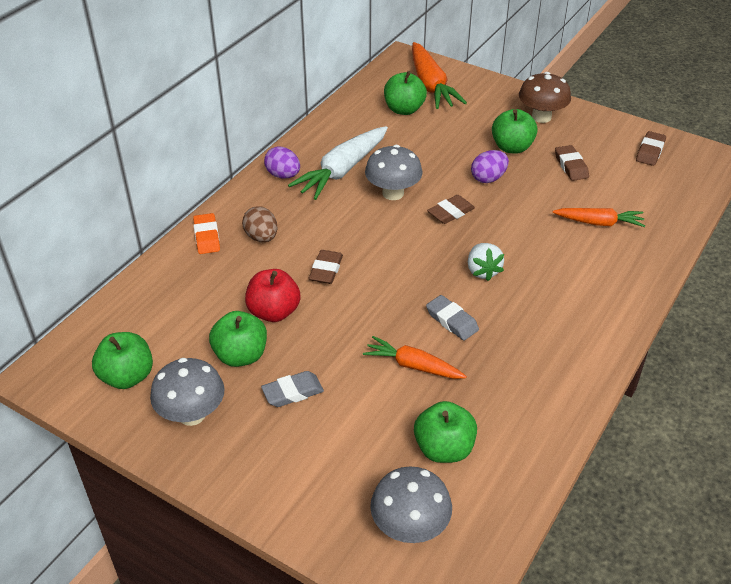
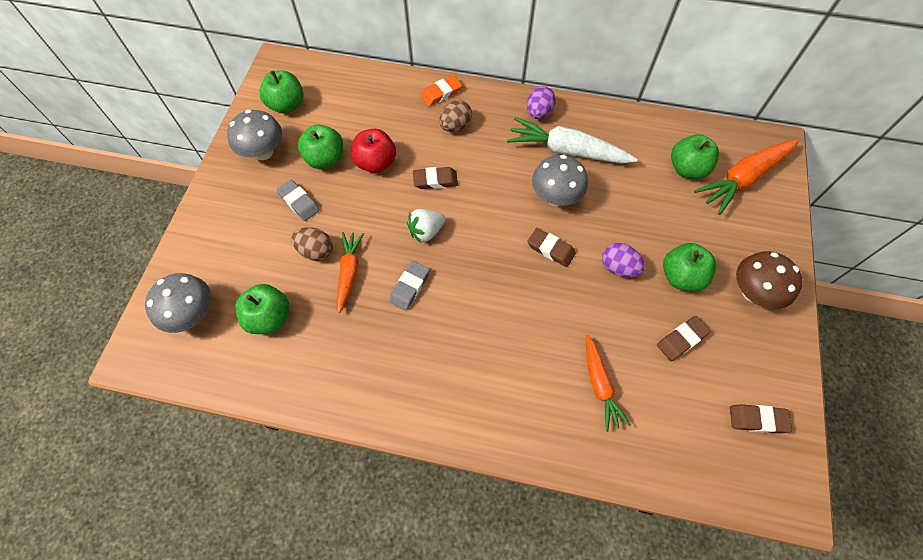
camera: 70 degrees right, 20 degrees up
(371, 389) = (316, 251): none -> brown egg
(482, 271) = (482, 295): white strawberry -> white strawberry (426, 231)

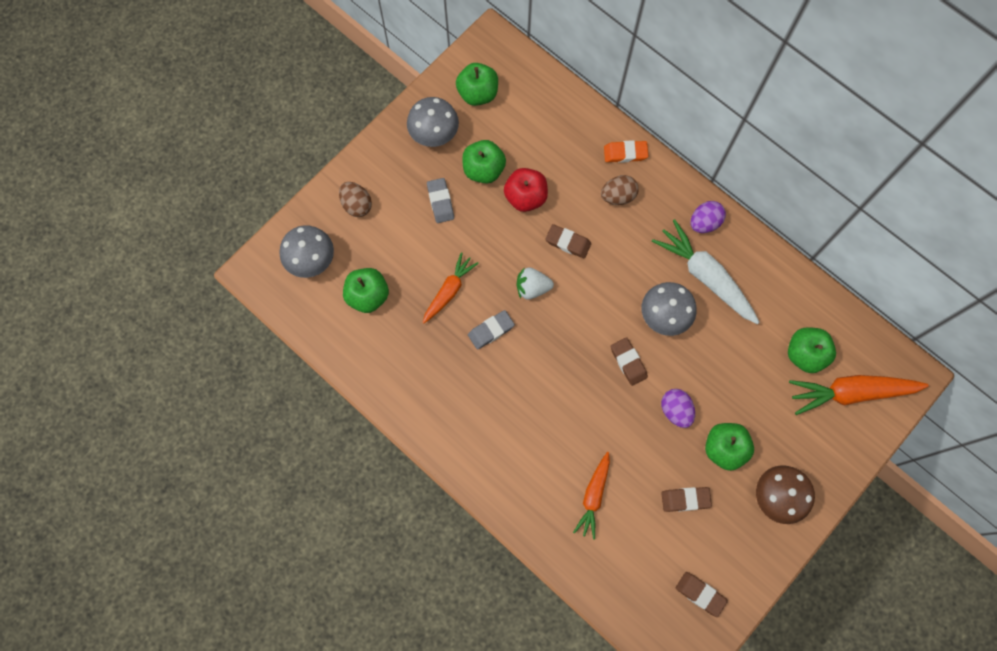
camera: 30 degrees right, 10 degrees up
(316, 251) = (432, 256): brown egg -> brown egg (357, 205)

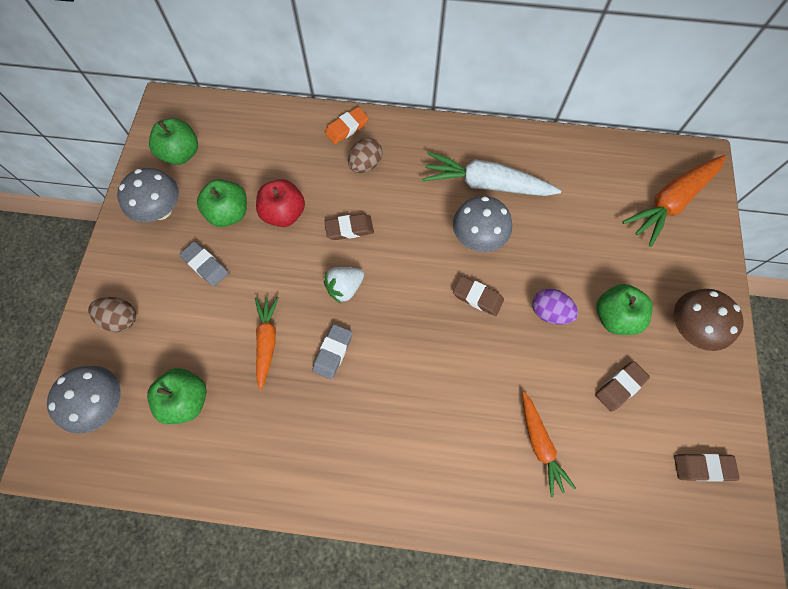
camera: 35 degrees left, 5 degrees down
(704, 223) = (452, 143): purple egg -> none
(805, 354) = (612, 195): green apple -> none

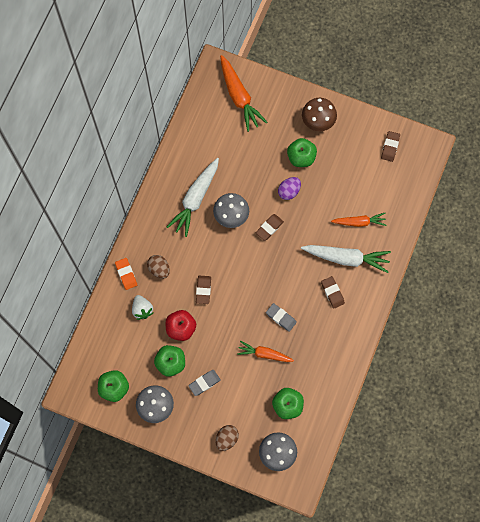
camera: 75 degrees left, 5 degrees up
(345, 288) = (242, 302): white strawberry -> white strawberry (142, 309)
(466, 437) = (346, 258): none -> white carrot
(620, 387) = (340, 170): brown eraser -> brown eraser (332, 293)

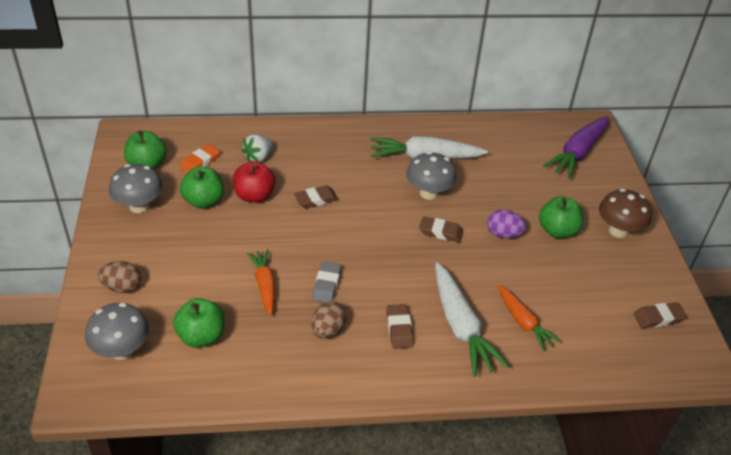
camera: 60 degrees right, 30 degrees down
(126, 274) = (293, 133): orange eraser -> orange eraser (200, 162)
(159, 269) = (317, 155): brown egg -> brown egg (328, 330)
(204, 383) = (192, 239): grey eraser -> none
(239, 96) = (578, 153): orange carrot -> purple carrot
(332, 293) = (399, 329): brown eraser -> brown eraser turned 45 degrees counterclockwise

